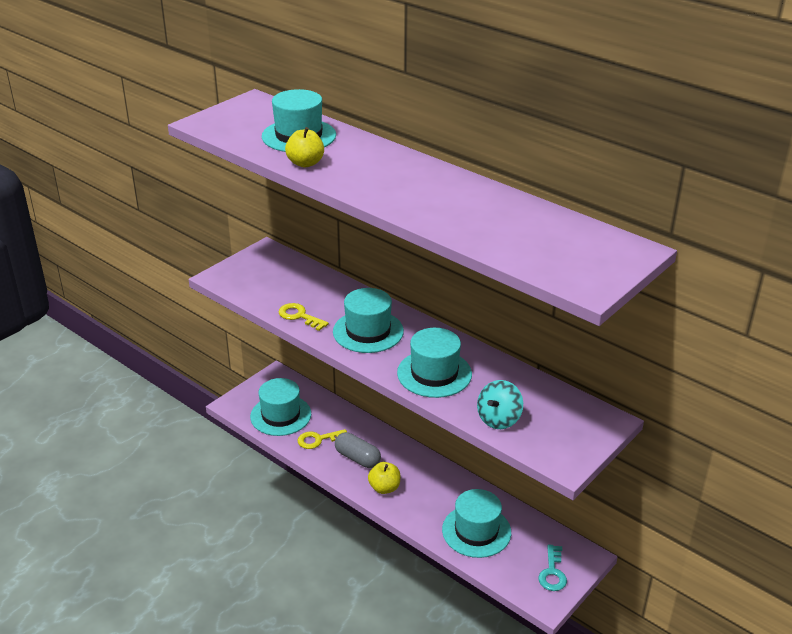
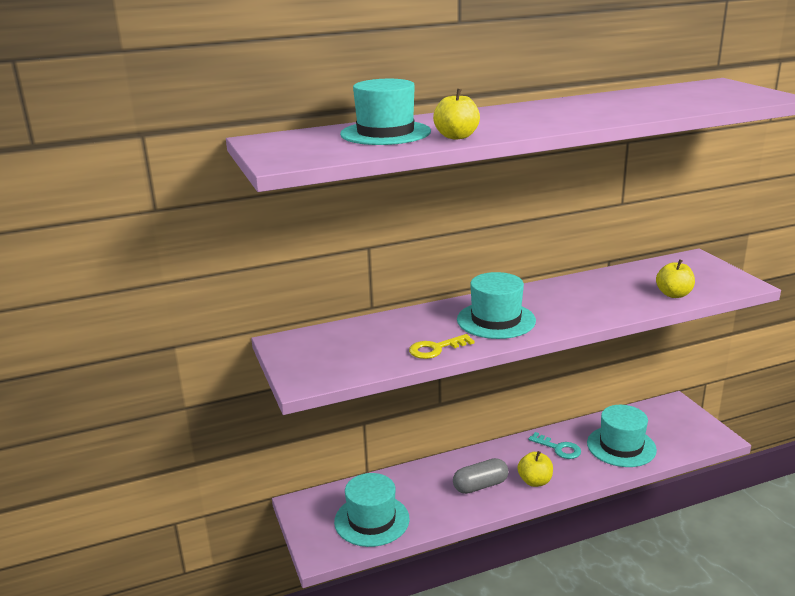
camera: 60 degrees left, 10 degrees down
(318, 440) = (433, 504): yellow key -> none
(434, 373) = (589, 305): turquoise hat -> none
(499, 419) = (673, 294): turquoise spinning top -> yellow apple
(552, 573) = (688, 424): turquoise key -> turquoise key (559, 448)

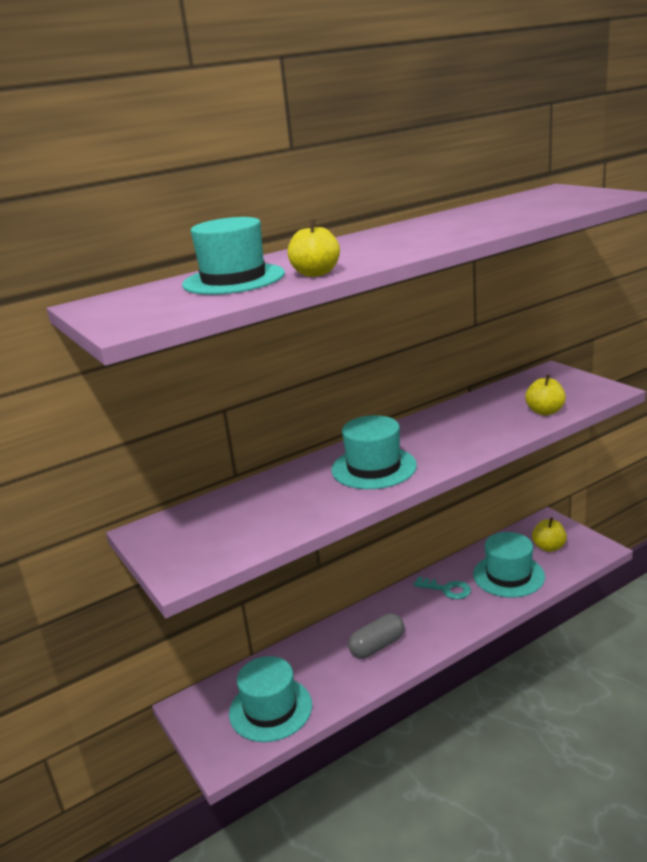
camera: 10 degrees left, 0 degrees up
(435, 349) = (319, 511): yellow key -> none
(535, 481) = (432, 630): yellow apple -> yellow apple (549, 547)

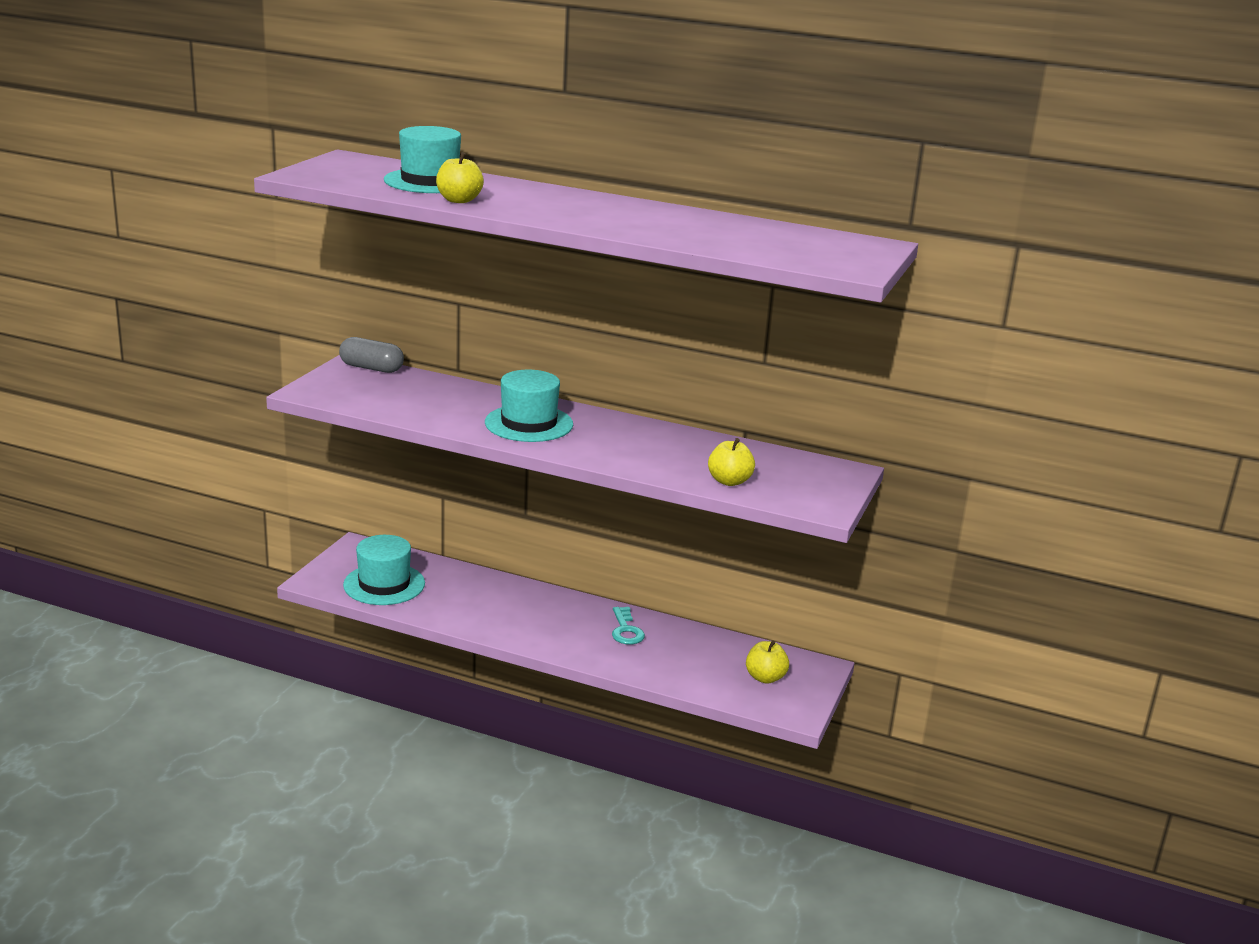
camera: 50 degrees right, 0 degrees up
(377, 646) = (505, 613): grey capsule -> grey capsule (371, 368)
(508, 575) = (685, 662): turquoise hat -> none

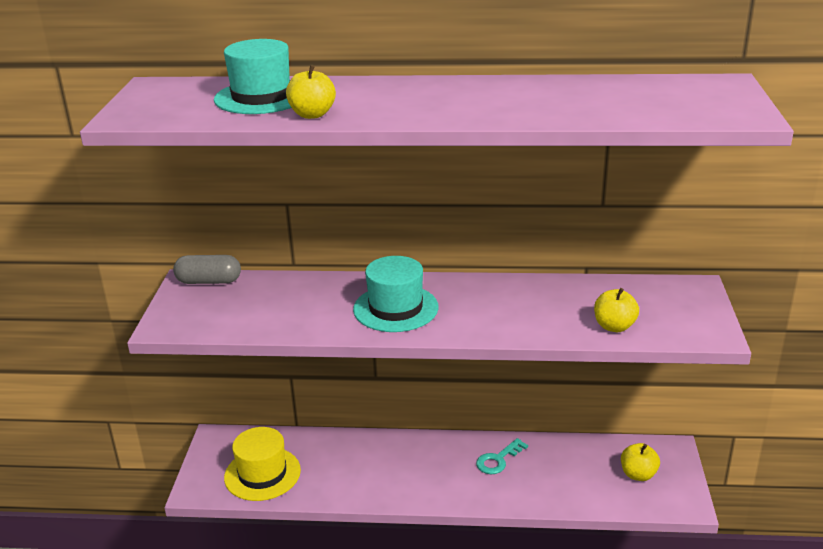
camera: 15 degrees left, 5 degrees up
(384, 584) = (262, 474): turquoise hat -> yellow hat
(626, 630) = (498, 460): turquoise key -> turquoise key turned 75 degrees clockwise

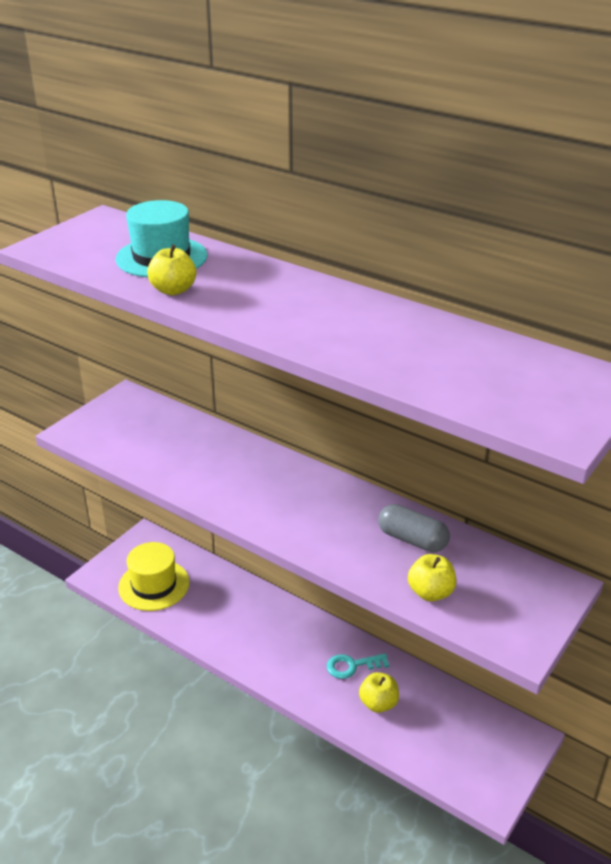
camera: 30 degrees right, 5 degrees up
(209, 281) = (141, 402): grey capsule -> grey capsule (412, 540)
(395, 308) = (257, 489): turquoise hat -> none
(638, 474) = (470, 746): yellow apple -> yellow apple (378, 703)

